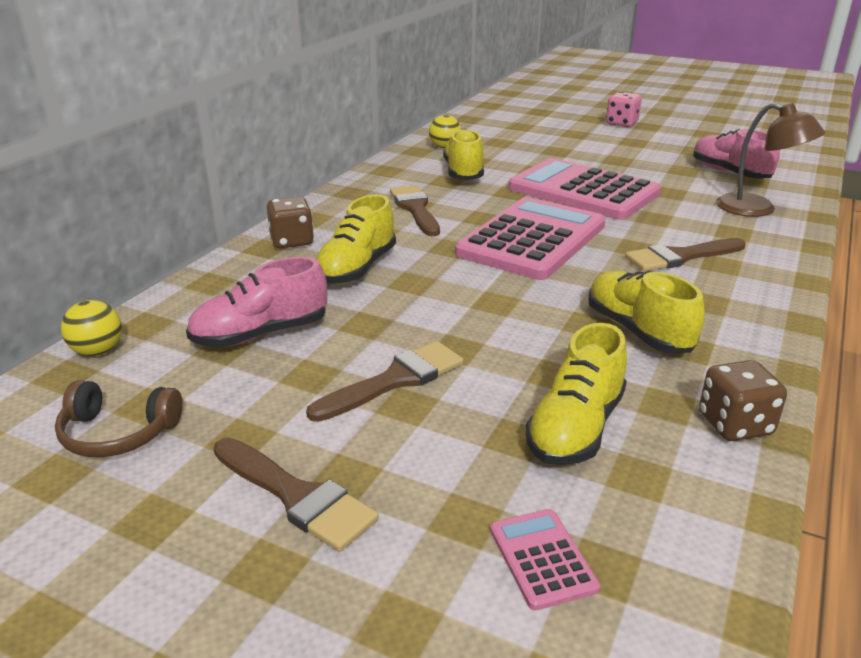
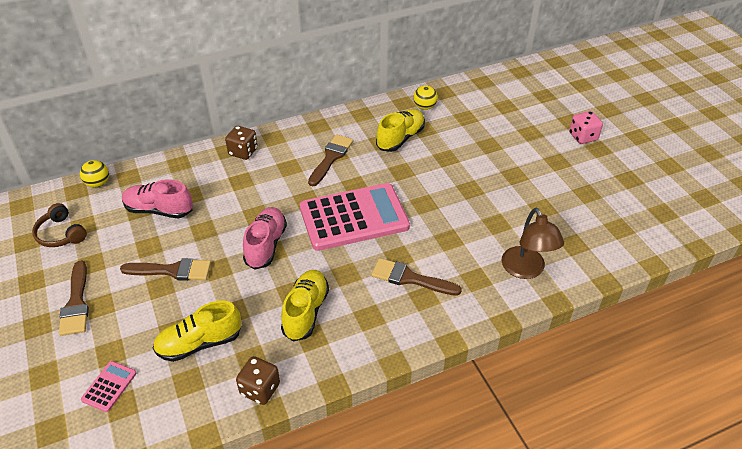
camera: 40 degrees right, 15 degrees up
(356, 268) = (245, 189): yellow shoe -> none
(583, 191) = (444, 193): pink calculator -> none
(729, 173) = (570, 228): pink shoe -> pink shoe (266, 245)

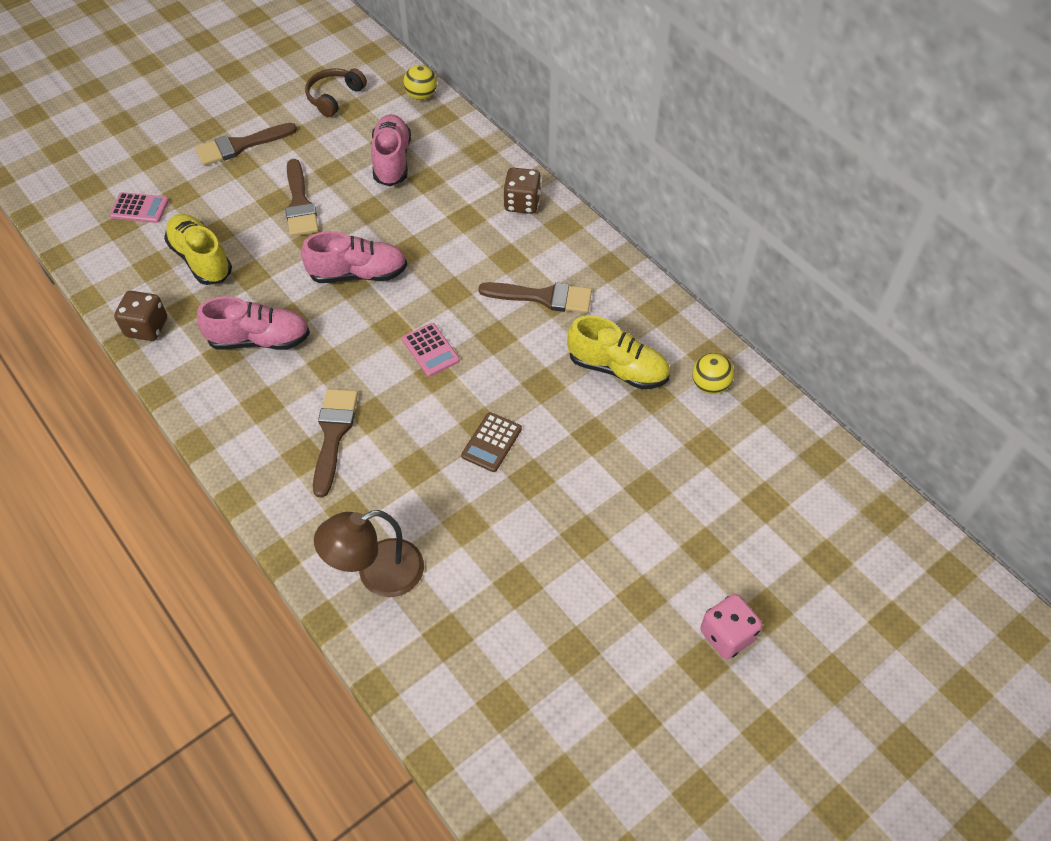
camera: 75 degrees right, 10 degrees up
(306, 312) = (259, 340): yellow shoe -> pink shoe
(354, 217) = (430, 350): pink calculator -> pink calculator, size x0.41
(439, 201) = (491, 442): none -> brown calculator

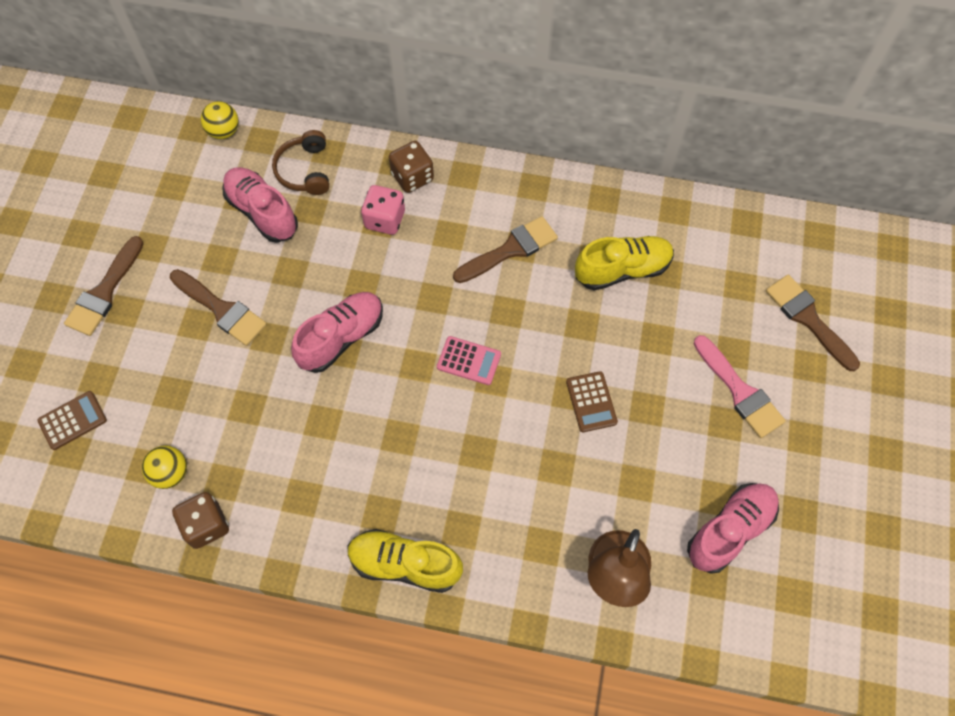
camera: 40 degrees left, 10 degrees up
(139, 208) = (72, 420): pink calculator -> brown calculator
(201, 259) = (187, 426): yellow shoe -> yellow shoe (405, 564)
(259, 340) = (319, 459): pink shoe -> pink shoe (730, 531)
(333, 434) = (466, 492): brown brush -> brown brush (808, 319)
(334, 97) = (144, 184): brown headphones -> brown headphones (305, 170)
(621, 522) = (740, 391): none -> pink brush
(710, 385) = (698, 234): yellow ball -> yellow ball (170, 473)
(727, 635) = (881, 419): pink dice -> pink dice (385, 219)

